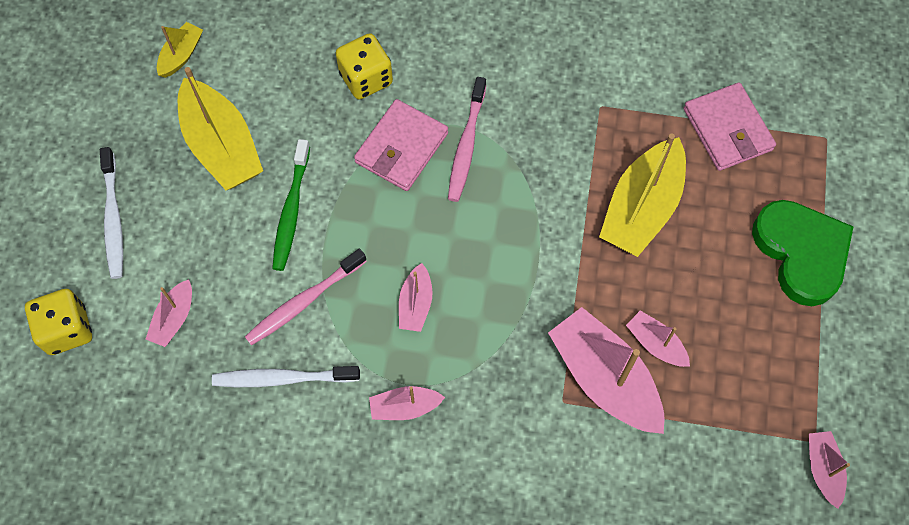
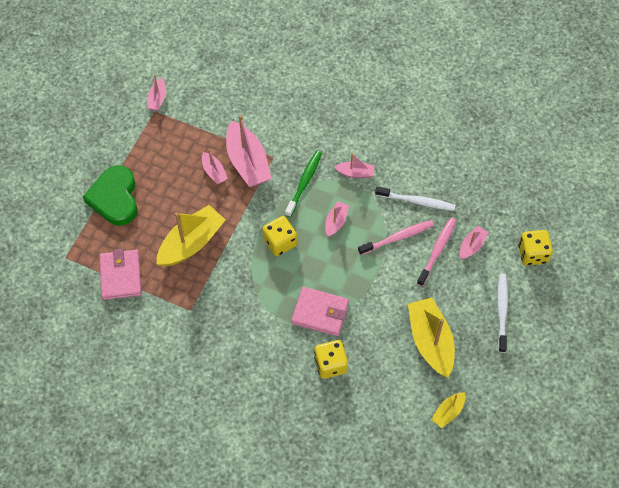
camera: 165 degrees left, 5 degrees down
(291, 211) = (395, 290): green toothbrush -> green toothbrush (304, 183)
(401, 148) = (320, 313): pink wallet -> pink wallet turned 60 degrees clockwise
(466, 145) = (280, 305): pink toothbrush -> pink toothbrush (437, 250)
(499, 244) = (280, 242): none -> yellow dice

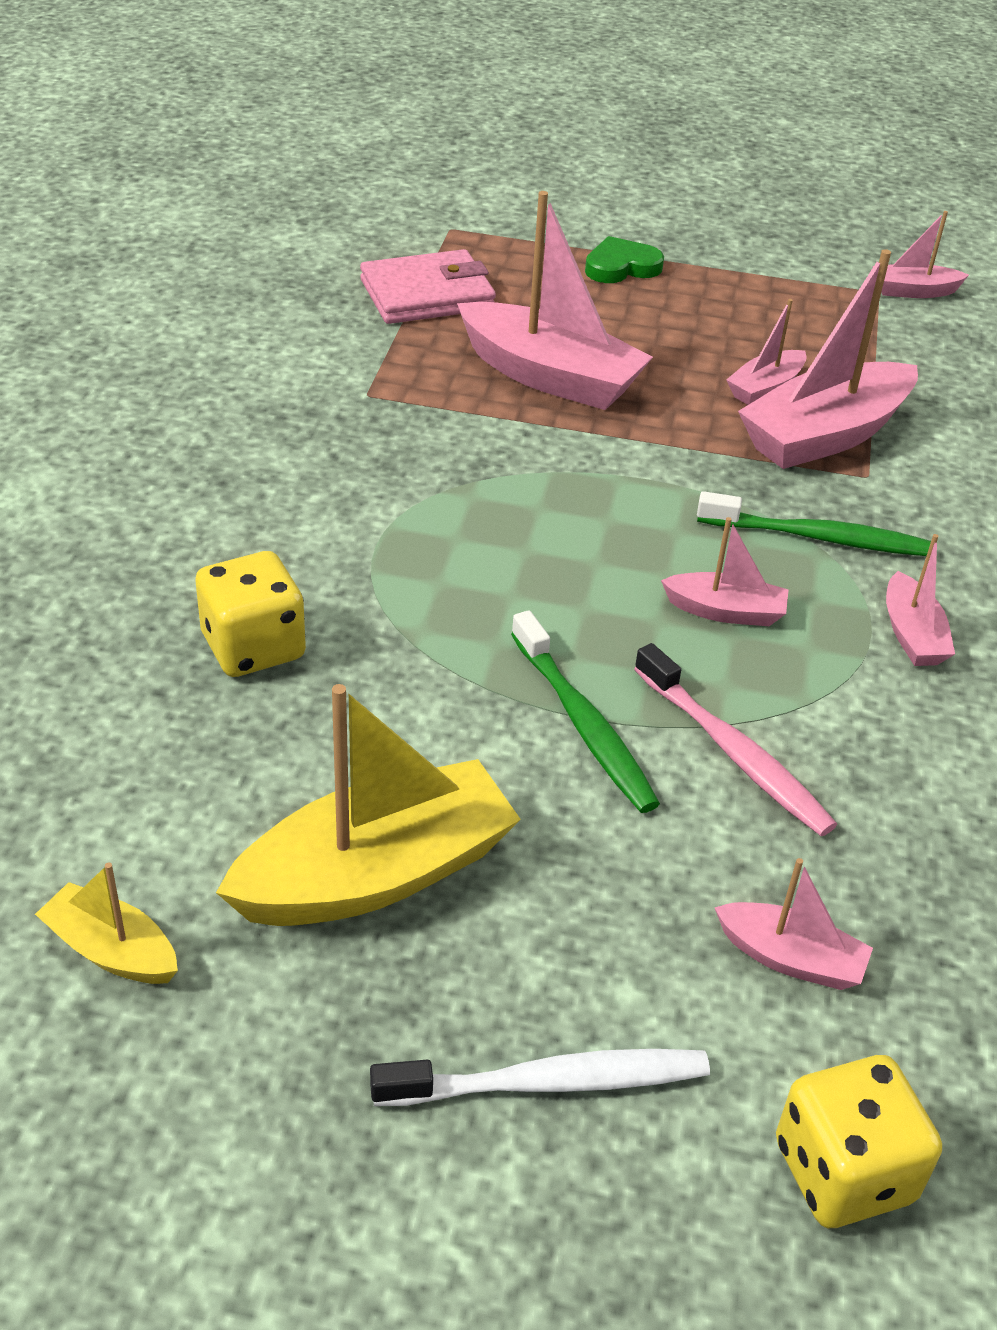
camera: 75 degrees right, 20 degrees down
(114, 198) = (621, 267): green heart -> green heart, size x0.54
(191, 243) = (550, 377): yellow boat -> pink boat
(280, 242) = (612, 513): yellow dice -> none
(320, 313) = (416, 610): pink wallet -> none
(380, 275) = (583, 724): none -> green toothbrush
(416, 201) = (891, 787): white toothbrush -> none
(437, 250) = (729, 859): pink toothbrush -> none

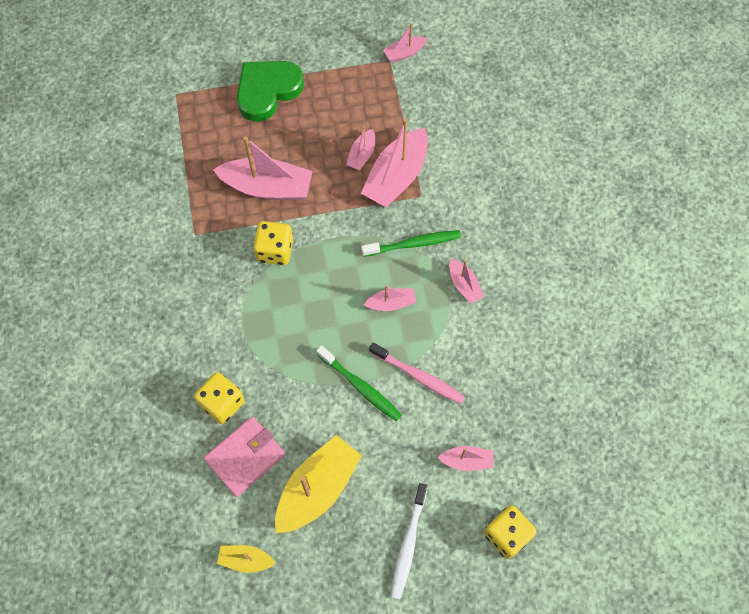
camera: 20 degrees left, 25 degrees up
(427, 295) = (188, 151): pink wallet -> pink wallet (245, 457)
(513, 461) = (275, 250): none -> yellow dice
(549, 1082) = (408, 544): white toothbrush -> white toothbrush turned 135 degrees clockwise
(621, 267) = (267, 91): green heart -> green heart, size x1.84

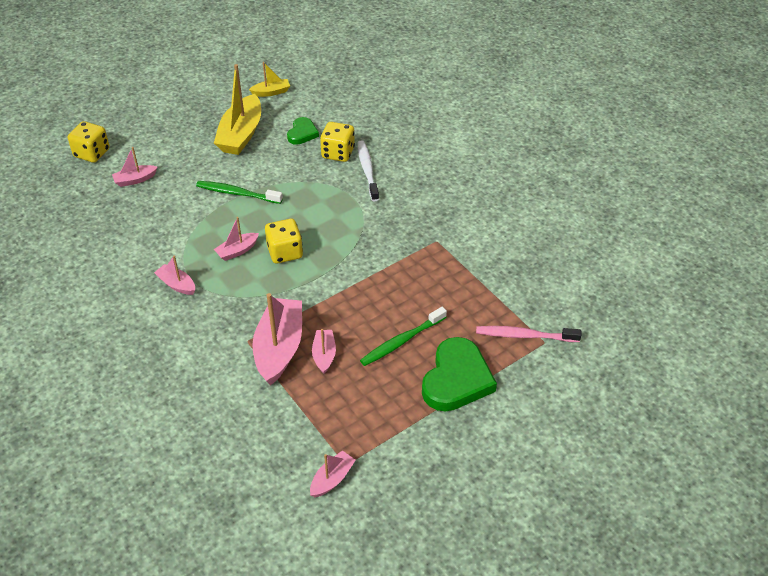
camera: 155 degrees right, 20 degrees down
(245, 457) = (302, 133): pink wallet -> green heart
(268, 187) = (397, 296): pink boat -> none
(275, 250) = (359, 252): yellow dice -> yellow dice (285, 252)
(408, 544) = (163, 129): white toothbrush -> white toothbrush (367, 170)
(413, 244) = (237, 299): green toothbrush -> green toothbrush (401, 341)
(418, 376) = (193, 213): pink toothbrush -> pink toothbrush (524, 335)

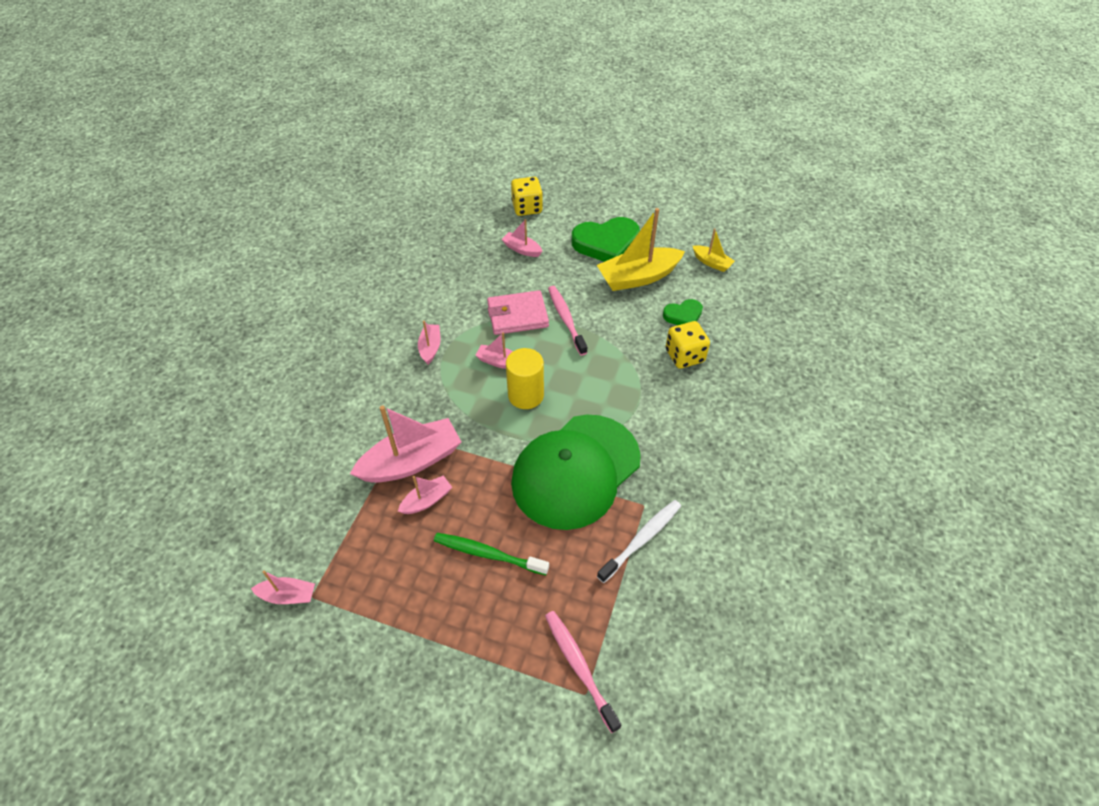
camera: 55 degrees right, 5 degrees up
(202, 217) = (517, 315): none -> pink wallet
(237, 193) = (566, 319): green toothbrush -> pink toothbrush
(285, 252) = (526, 395): yellow dice -> yellow cylinder
(367, 170) = (684, 391): white toothbrush -> white toothbrush (641, 539)
(377, 260) = (576, 471): none -> green cap
(456, 379) = (473, 633): green heart -> green heart (606, 243)

